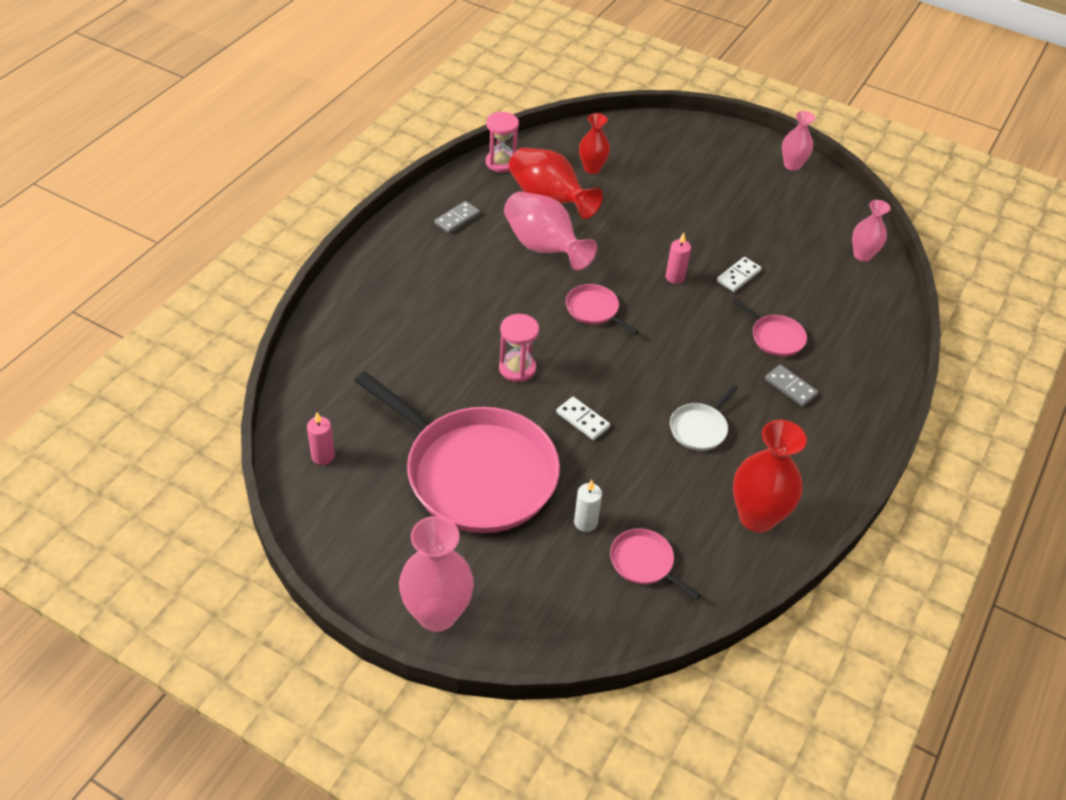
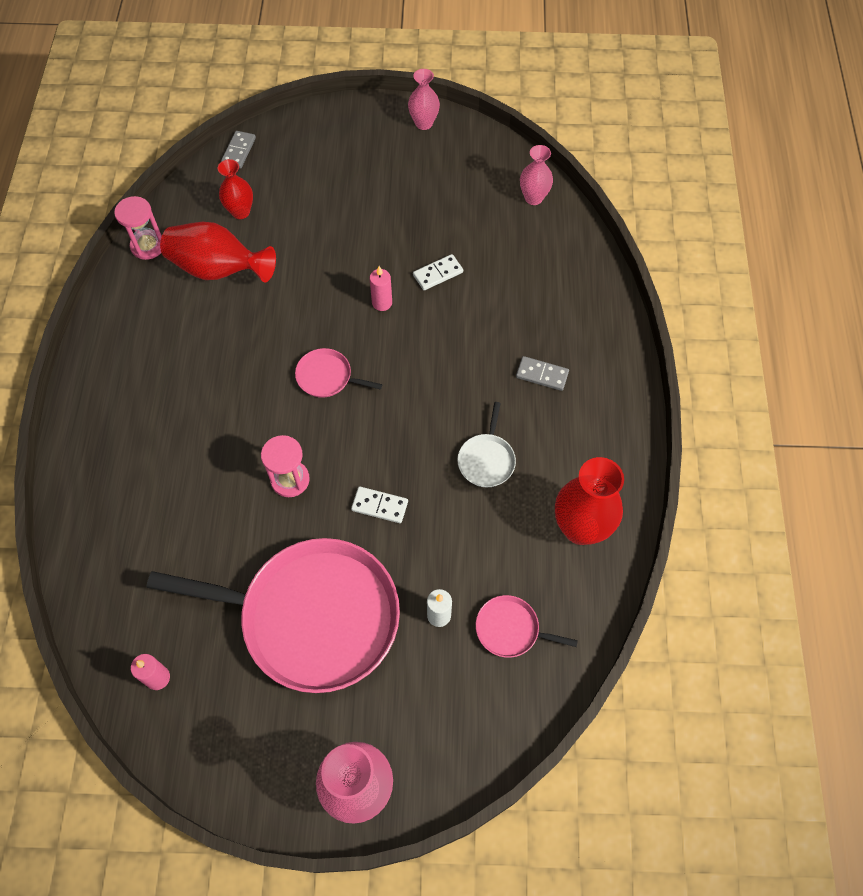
camera: 25 degrees left, 15 degrees up
(457, 219) = (140, 334): grey domino -> grey domino (238, 151)
(543, 247) = (242, 328): pink vase -> none
(738, 276) = (438, 274): white domino -> white domino turned 45 degrees clockwise
(775, 337) = (502, 326): pink pan -> none

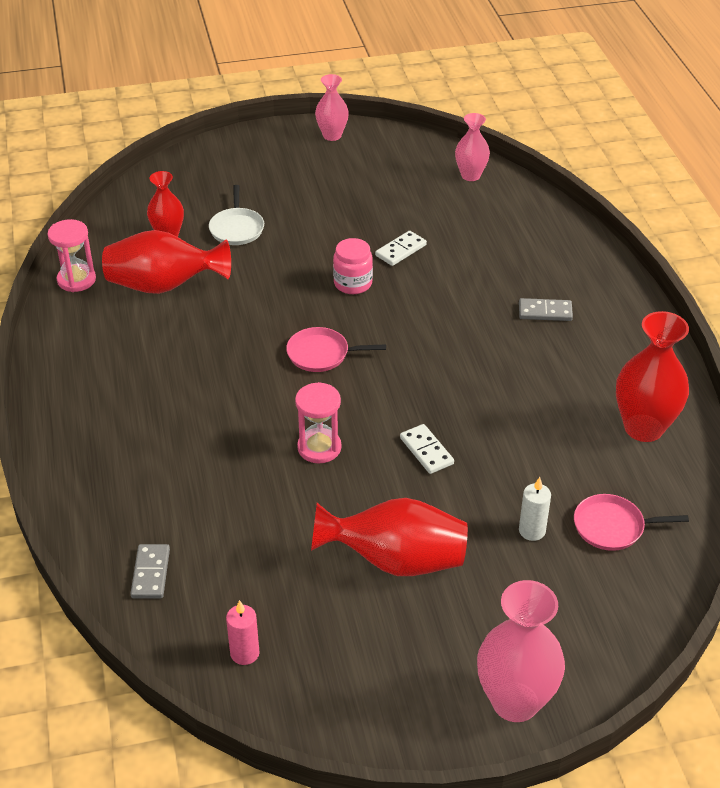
camera: 15 degrees left, 20 degrees down
(238, 151) = (145, 187): grey domino -> grey domino (150, 573)
(312, 616) = (396, 561): pink pan -> red vase
(379, 506) = (426, 451): white domino -> white domino turned 60 degrees clockwise
(382, 303) = (353, 283): pink candle -> pink jar
(486, 460) = (521, 391): white pan -> white pan (237, 228)

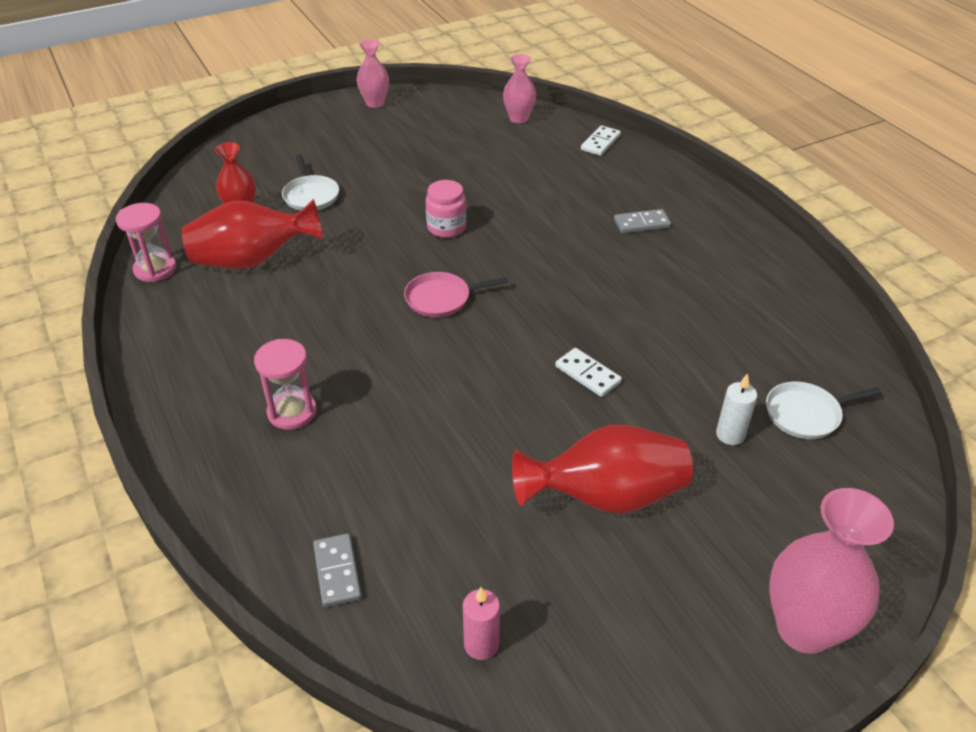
camera: 15 degrees left, 0 degrees up
(319, 448) = (476, 392): pink hourglass -> pink hourglass (292, 412)
(401, 250) = (481, 191): white domino -> white domino (600, 143)
(612, 527) = (806, 414): pink pan -> white pan
(643, 428) = (785, 313): red vase -> none

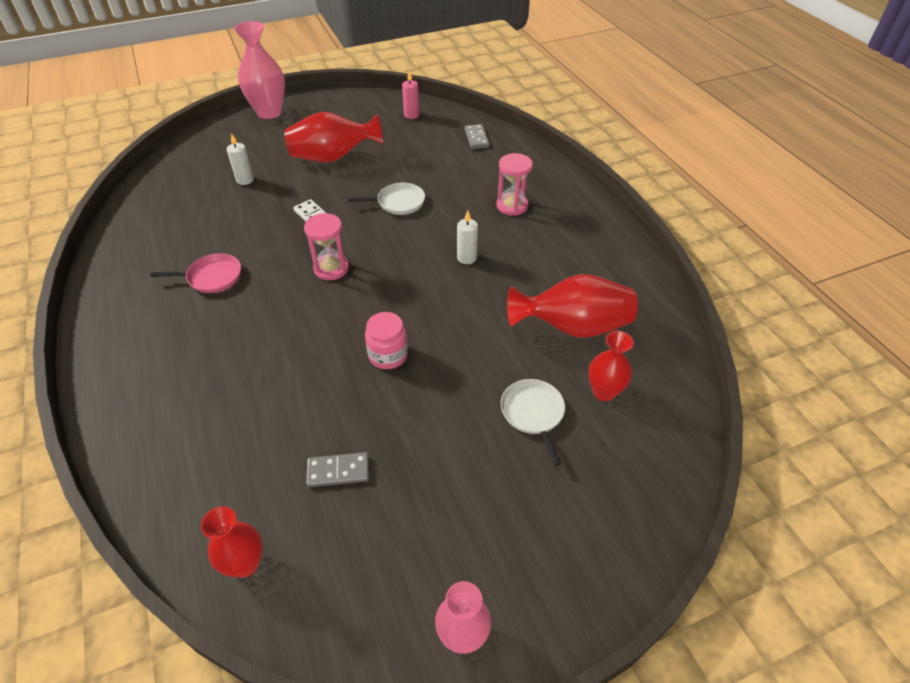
camera: 175 degrees left, 5 degrees up
(155, 269) = (659, 323): pink hourglass -> pink hourglass (331, 268)
(365, 328) = (466, 258): none -> white candle
(441, 298) = (405, 279): pink pan -> pink pan (212, 277)
(518, 118) = (245, 564): pink vase -> red vase
(600, 143) = (159, 490): white domino -> none
(641, 224) = (194, 347): grey domino -> grey domino (338, 471)
(806, 414) = (190, 187): white pan -> white pan (398, 202)

